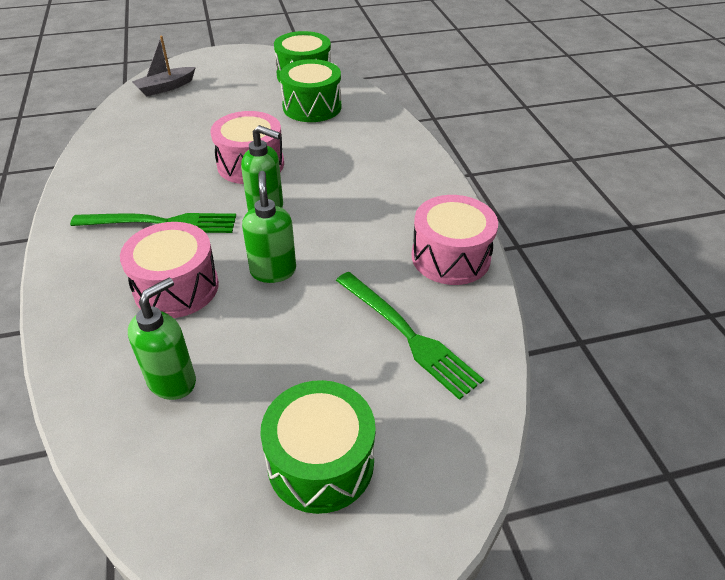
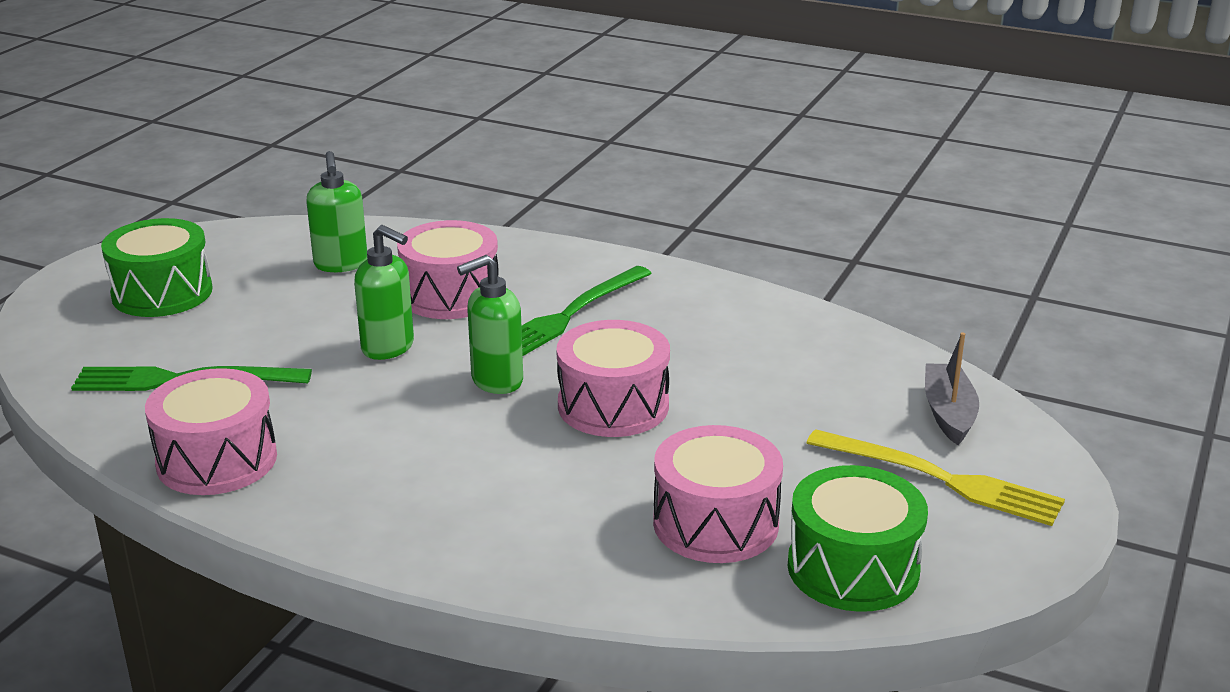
camera: 130 degrees right, 15 degrees down
(223, 76) = (940, 479): none -> yellow fork
(312, 107) = (715, 523): green drum -> pink drum

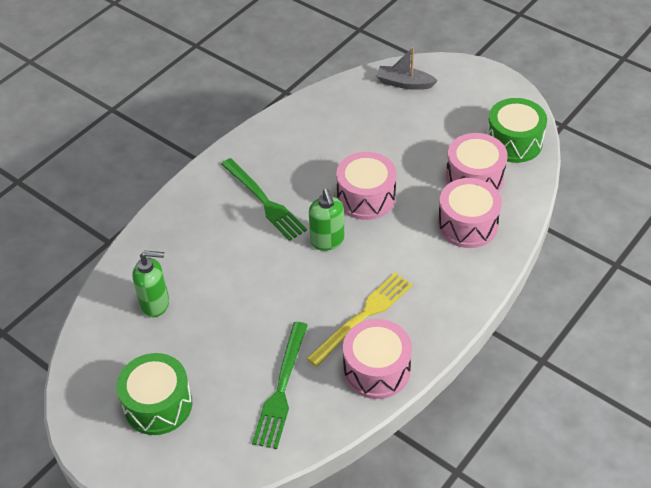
camera: 75 degrees left, 20 degrees up
(388, 348) = (275, 286): green soap dispenser -> none
(450, 295) = (220, 252): pink drum -> pink drum (467, 225)
(940, 479) = (456, 100): yellow fork -> yellow fork (363, 316)

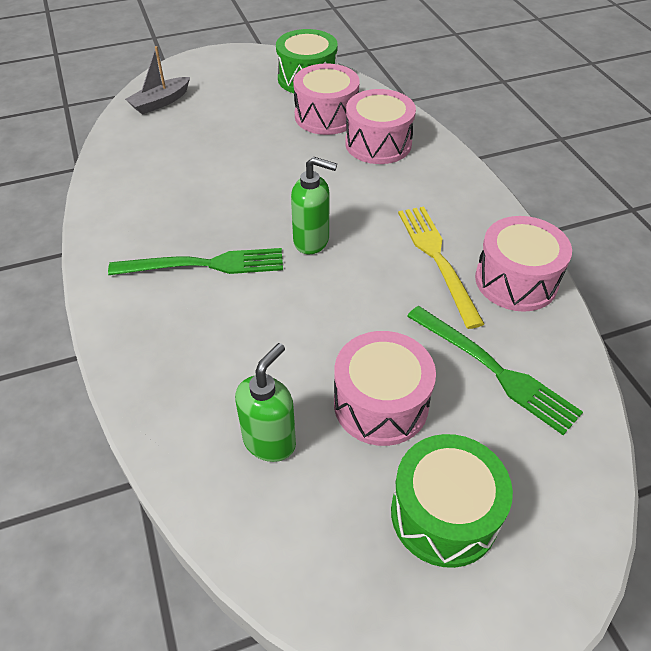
camera: 60 degrees left, 0 degrees up
(366, 197) = (280, 189): pink drum -> pink drum (381, 404)

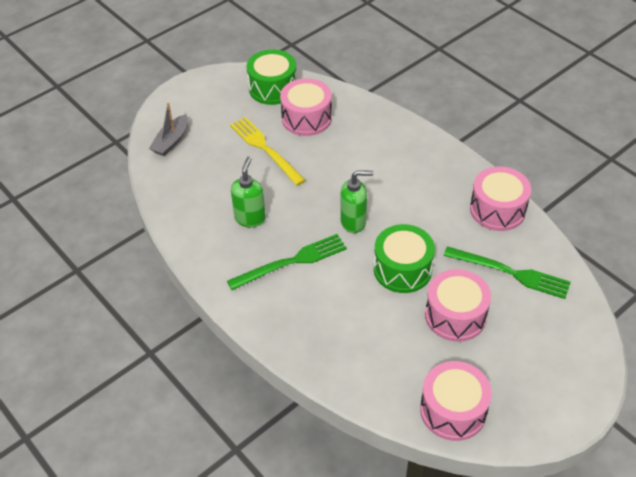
camera: 20 degrees left, 0 degrees up
(270, 441) = (403, 360): green soap dispenser -> green soap dispenser (250, 218)
(378, 143) = (357, 131): pink drum -> pink drum (453, 410)
(437, 259) = (442, 210): yellow fork -> yellow fork (265, 149)
(444, 514) = (521, 365): green drum -> green drum (402, 269)

